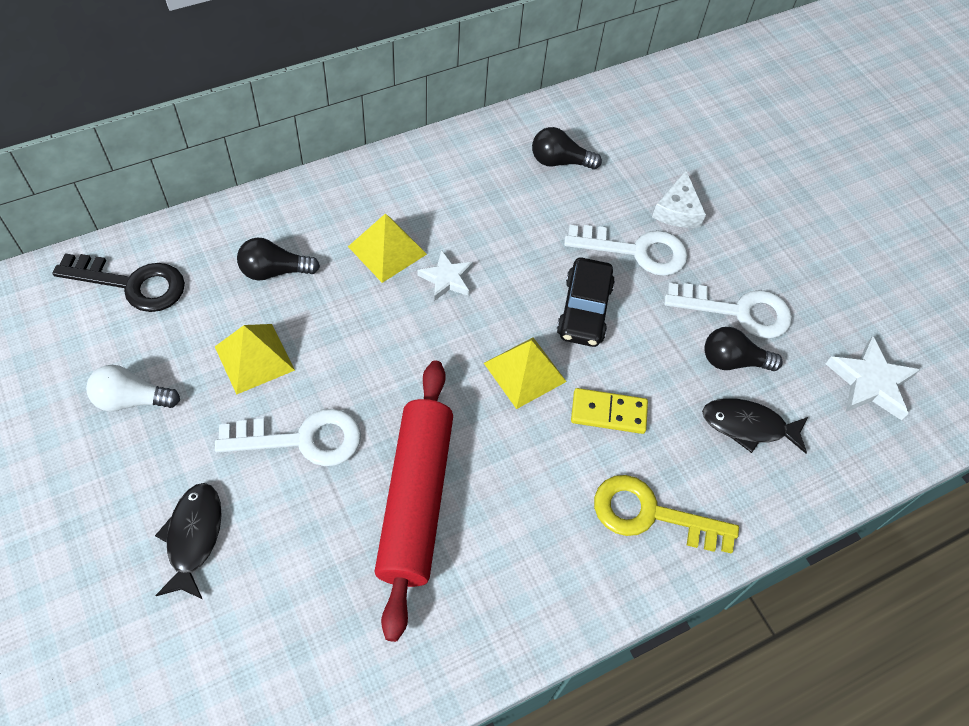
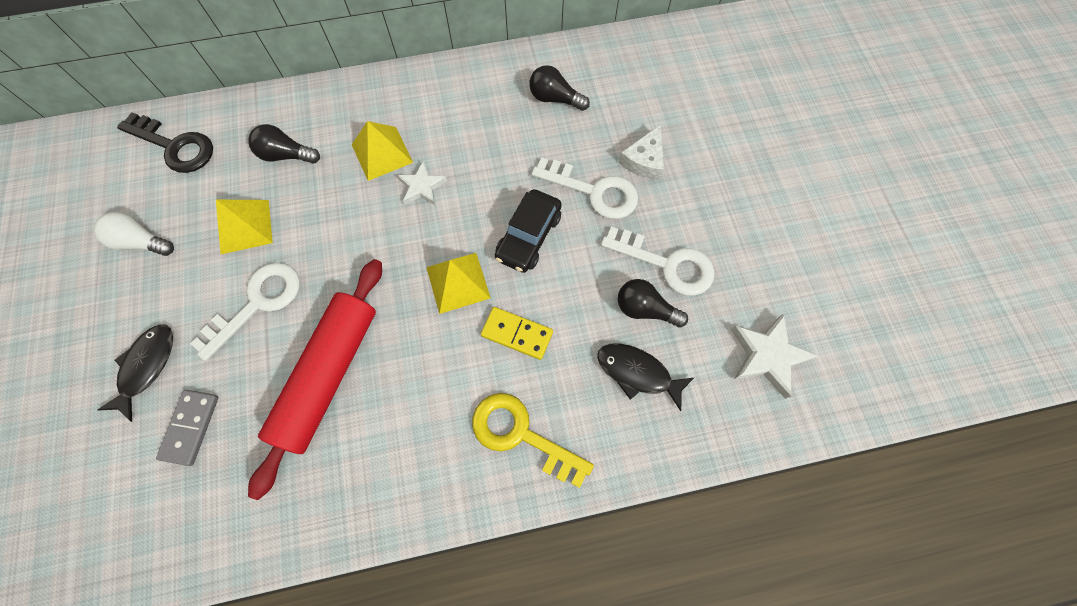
camera: 20 degrees right, 10 degrees up
(274, 591) = (190, 427): none -> grey domino
(302, 439) = (258, 303): white key -> white key turned 60 degrees counterclockwise

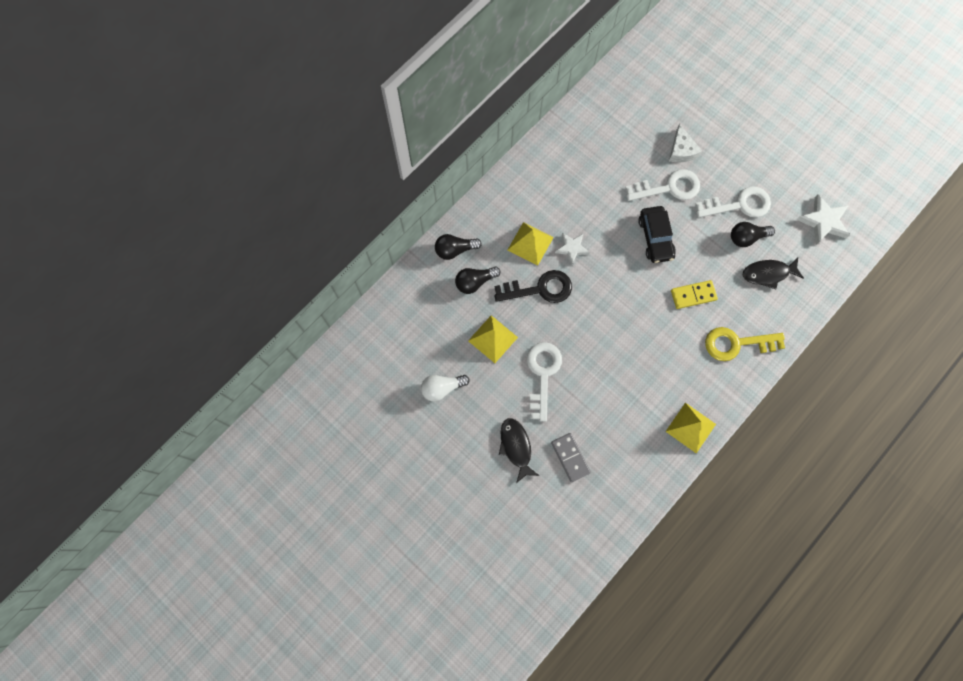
camera: 35 degrees left, 5 degrees up
(175, 146) = (401, 322): black key -> black key (540, 289)
(328, 375) = (616, 383): red rolling pin -> none
(458, 282) = (639, 289): yellow pyramid -> yellow pyramid (690, 427)
(555, 99) = (600, 143): black light bulb -> black light bulb (455, 250)

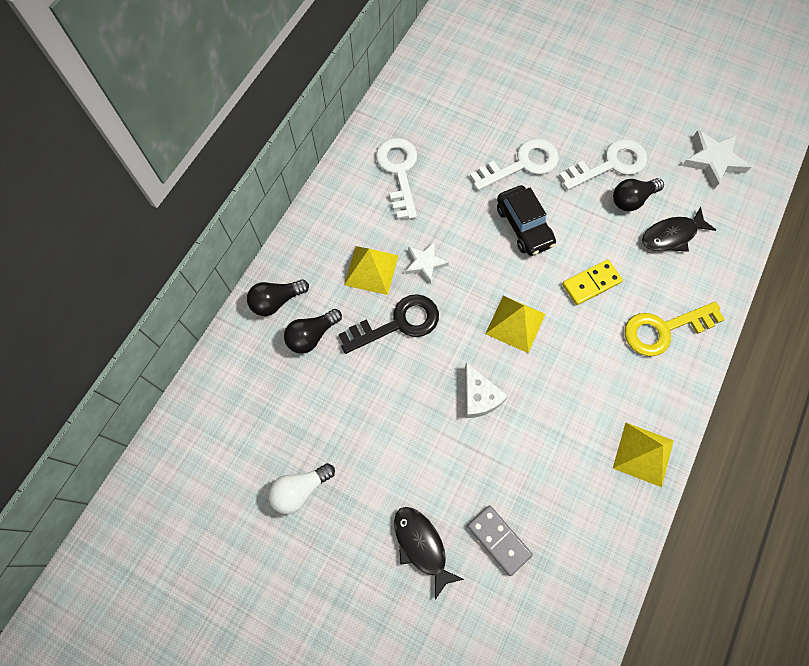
camera: 15 degrees left, 5 degrees down
(493, 339) = (353, 404): yellow pyramid -> yellow pyramid (515, 323)
(542, 374) = (431, 434): white key -> white key (399, 172)
(681, 150) = (523, 119): white cheese -> white cheese (479, 396)

